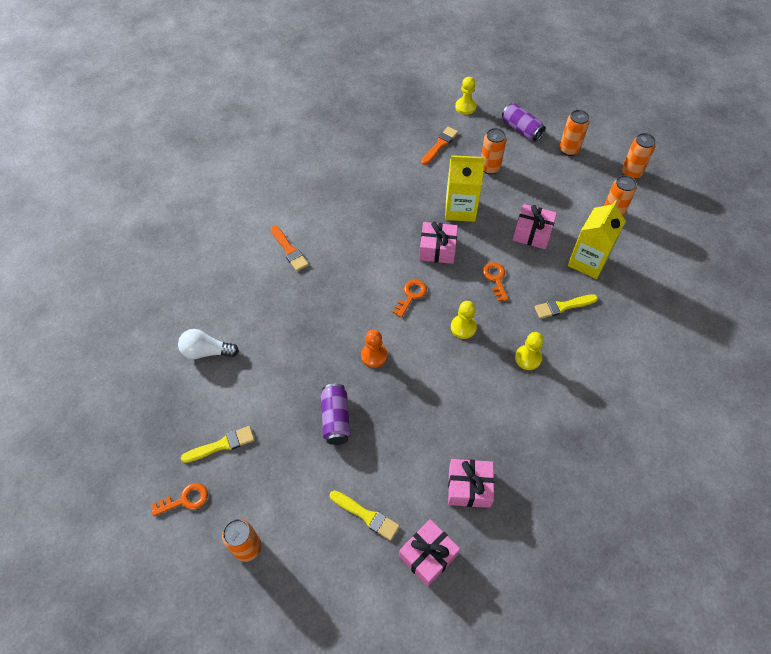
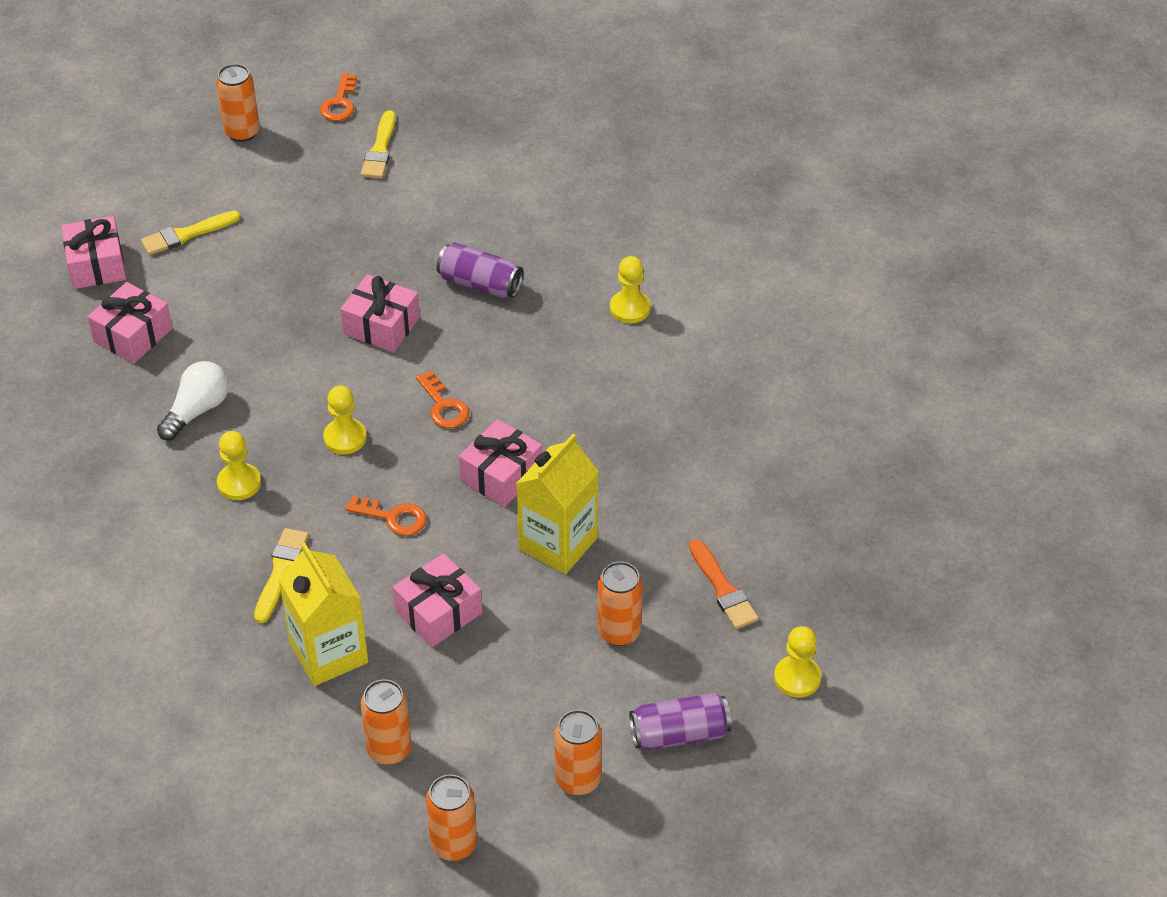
camera: 120 degrees right, 10 degrees down
(206, 351) = (522, 175): white light bulb -> white light bulb (197, 410)
(289, 250) = (630, 308): orange brush -> yellow pawn
(336, 419) = (325, 255): purple can -> purple can (480, 284)
(374, 356) = (381, 326): orange pawn -> pink gift

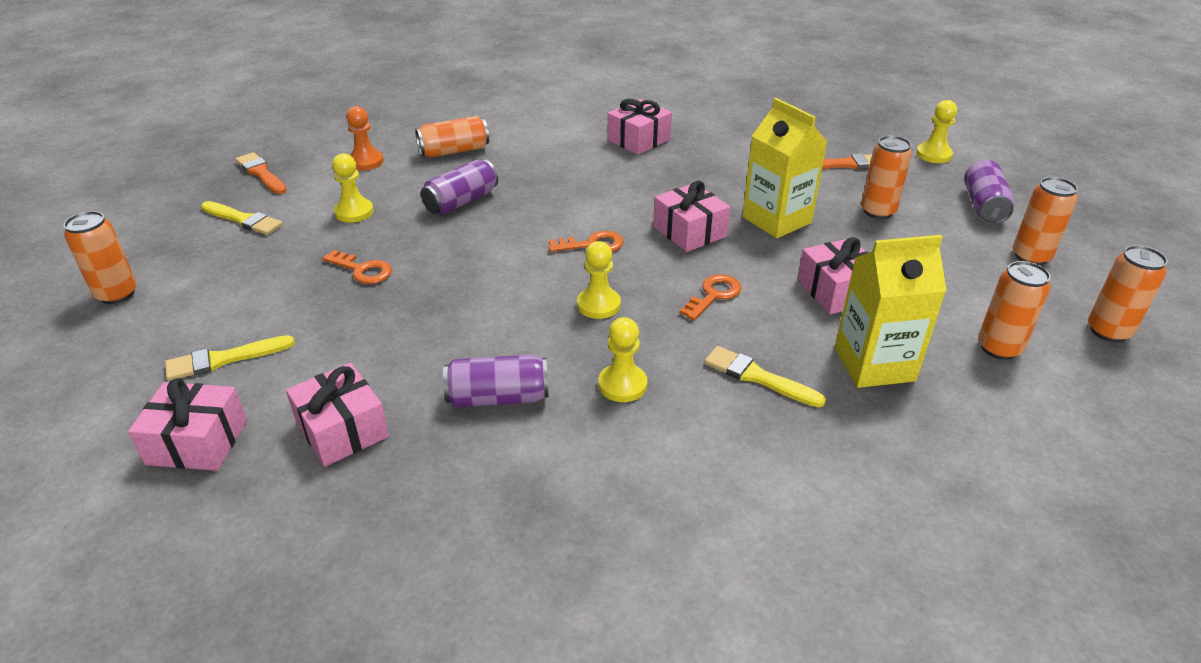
camera: 70 degrees left, 10 degrees down
(186, 234) = (224, 359): yellow brush -> yellow brush turned 75 degrees clockwise
(197, 410) = (498, 397): white light bulb -> purple can
(339, 103) = (154, 230): orange key -> orange key (362, 270)
(381, 326) = (470, 259): pink gift -> pink gift (638, 140)
(466, 121) = (261, 173): none -> orange brush
(525, 183) = (366, 162): none -> orange pawn
(581, 240) = (454, 151): none -> orange can
(630, 308) = (544, 146): yellow pawn -> yellow pawn (354, 212)

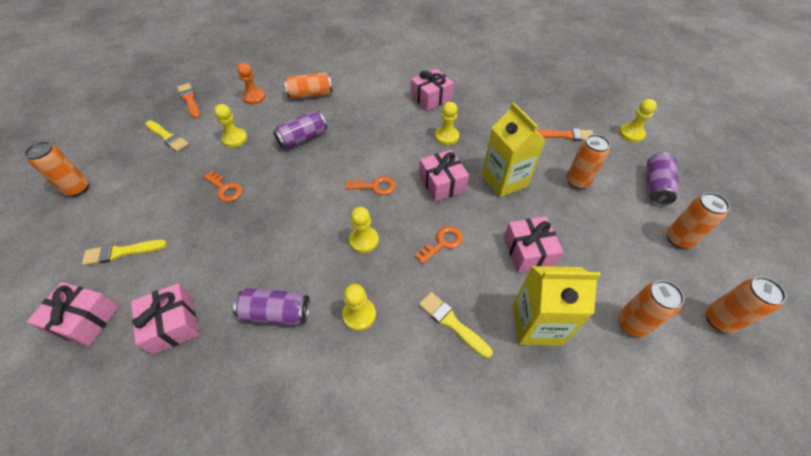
camera: 10 degrees right, 15 degrees up
(677, 180) = (446, 136): none -> yellow pawn

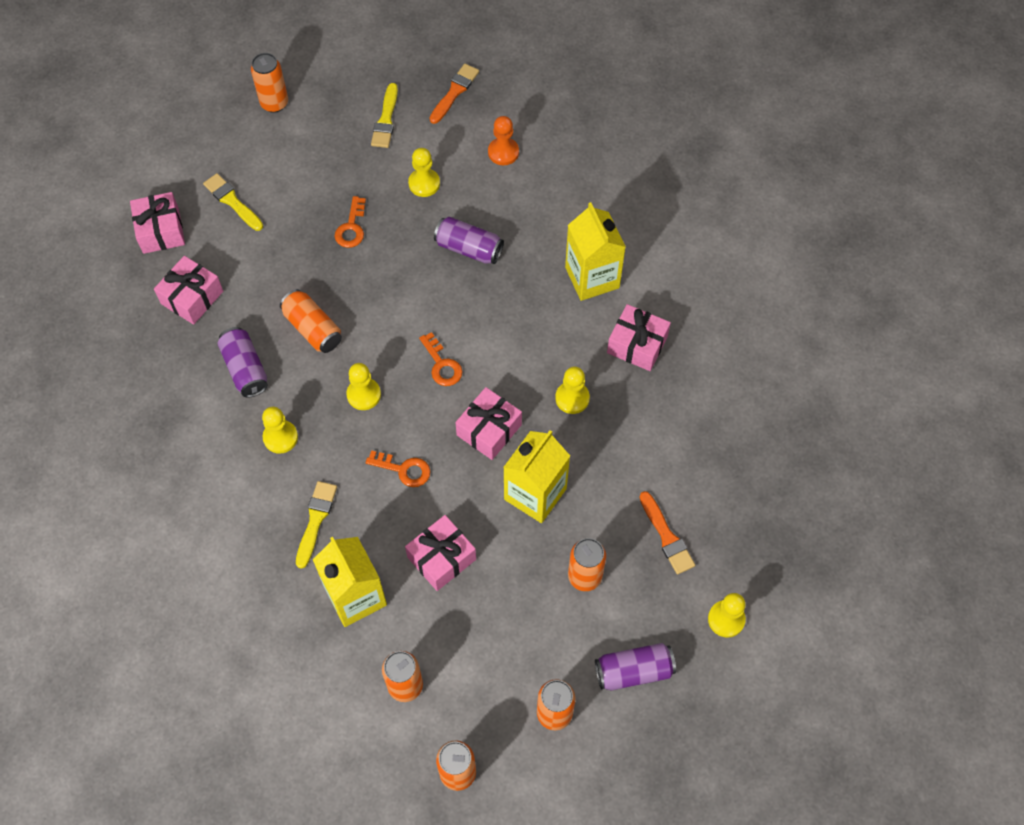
camera: 60 degrees right, 10 degrees up
(311, 94) = (549, 207): orange can -> orange can (313, 329)
(373, 97) = (592, 277): none -> yellow carton

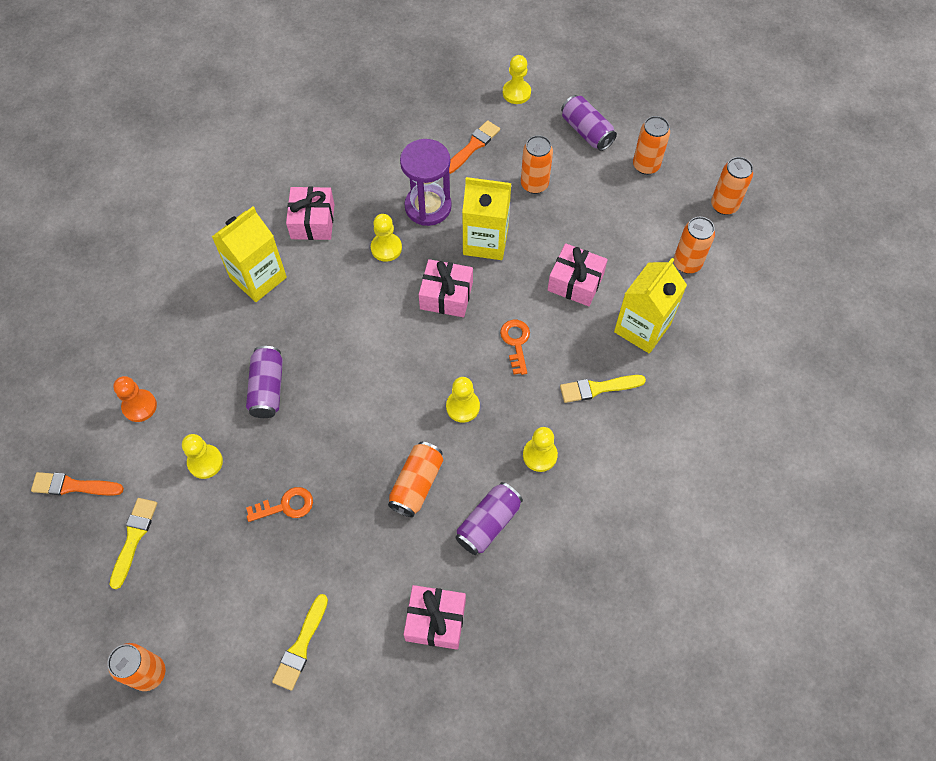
camera: 115 degrees left, 0 degrees up
(161, 231) = (370, 704): pink gift -> none
(386, 120) = (134, 538): yellow brush -> yellow brush turned 60 degrees counterclockwise
(442, 365) = (402, 357): orange key -> none
(605, 457) = (428, 206): none -> purple hourglass

